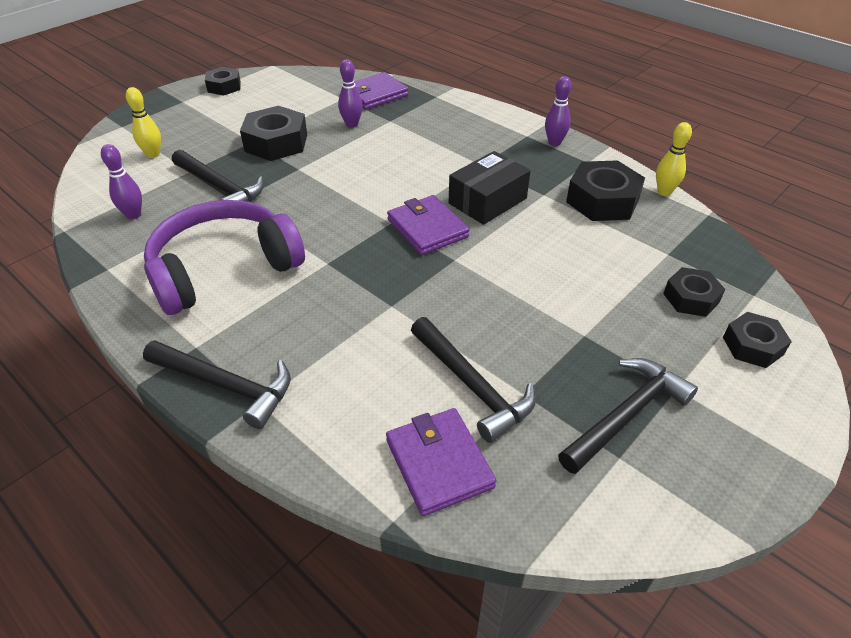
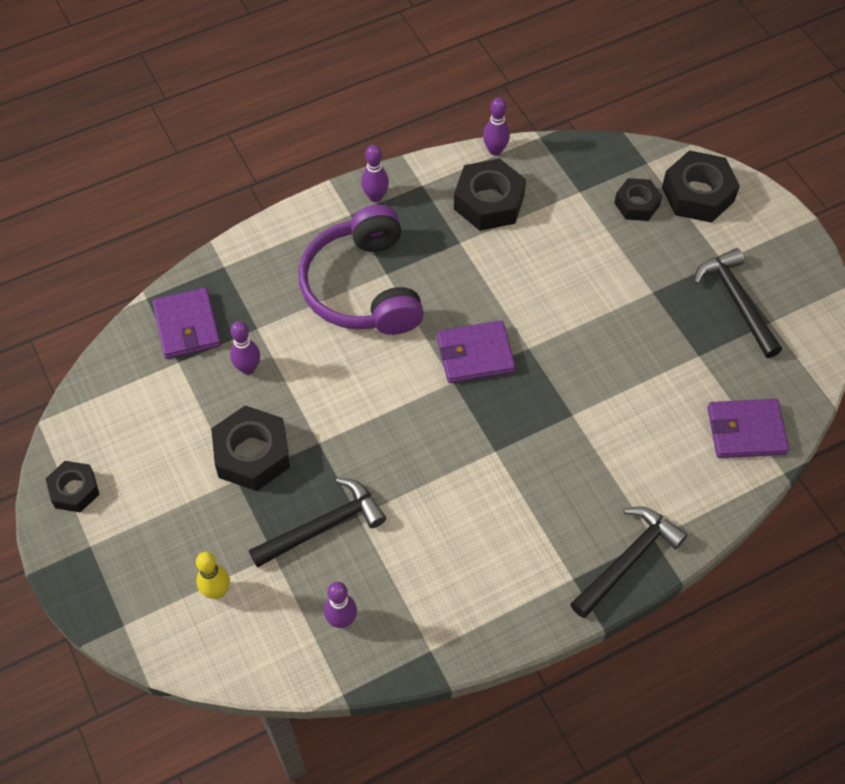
camera: 70 degrees left, 15 degrees up
(223, 269) = (471, 542): purple headphones -> purple headphones (363, 287)
(472, 386) = (681, 386): black hammer -> none
(487, 201) = (452, 291): black box -> none
(664, 192) = (495, 150): yellow bowling pin -> purple bowling pin
(752, 346) = (697, 194): black nut -> black nut, size x1.61

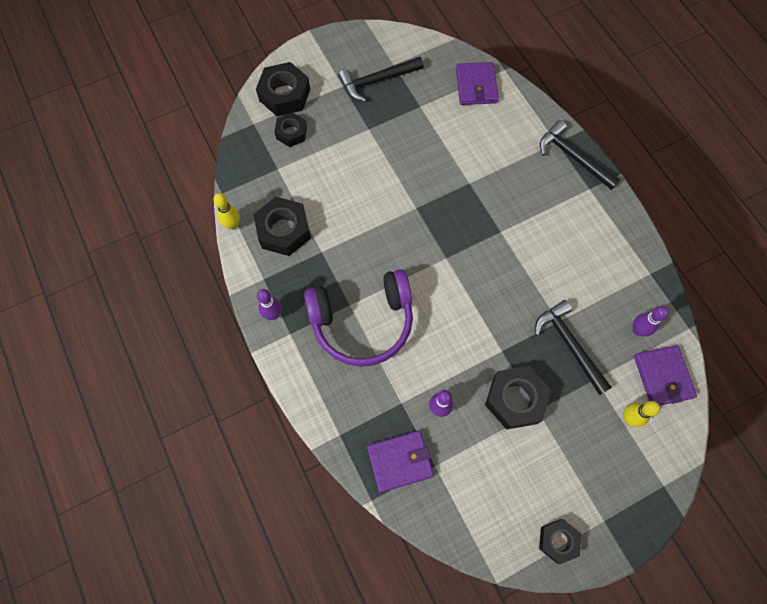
camera: 90 degrees left, 10 degrees up
(475, 354) = (422, 243): purple wallet -> purple wallet (662, 376)
(495, 150) = (233, 225): purple bowling pin -> yellow bowling pin

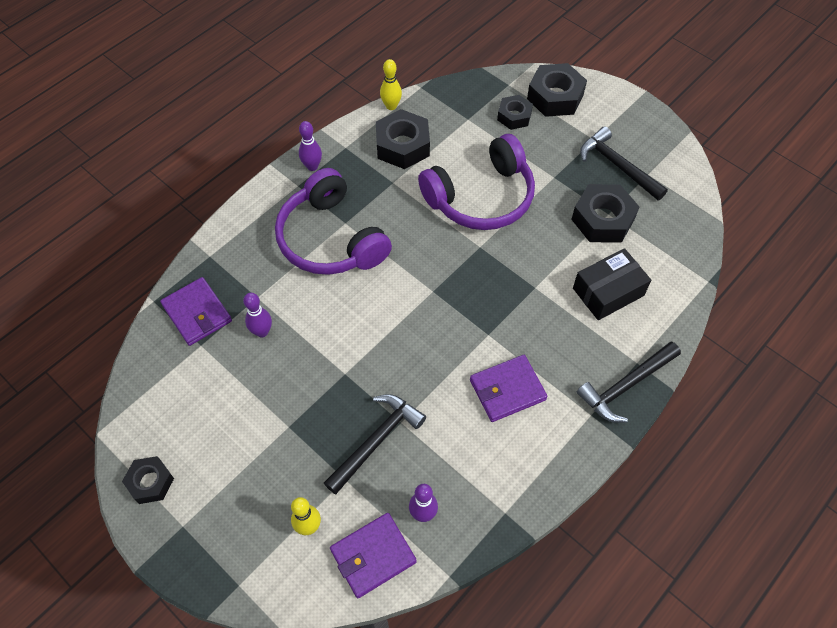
camera: 70 degrees right, 10 degrees down
(367, 189) = (481, 197): none -> purple headphones
(476, 86) = (667, 259): purple wallet -> purple wallet (507, 390)
(491, 135) = (608, 292): none -> black box
(515, 399) = (293, 401): black nut -> black nut (602, 219)
(573, 157) = (625, 386): black hammer -> black hammer turned 150 degrees counterclockwise

